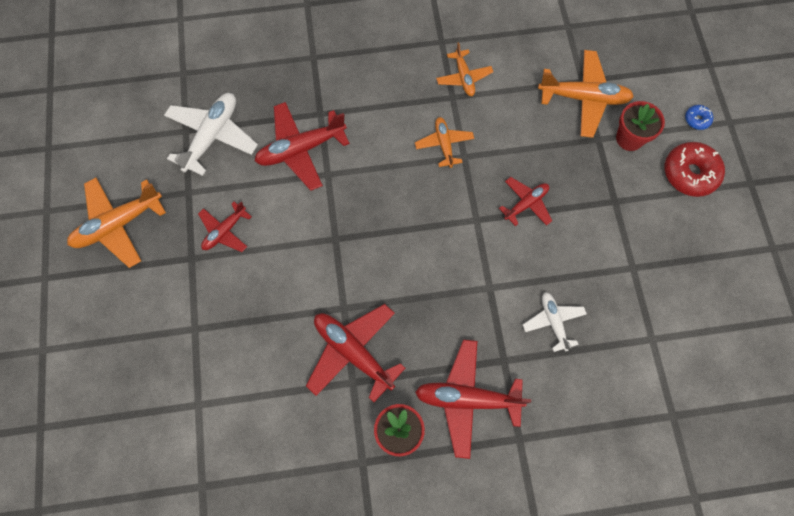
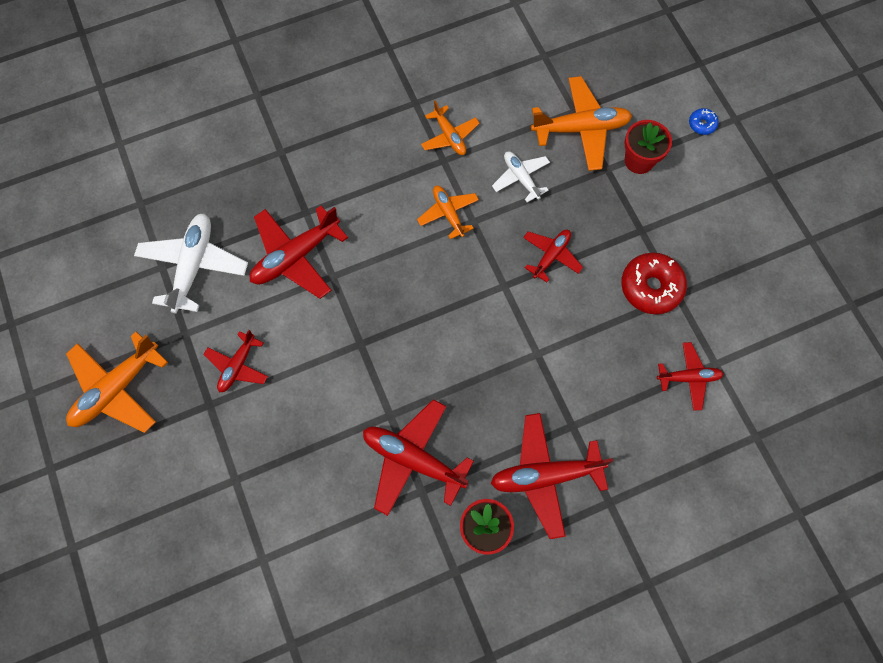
camera: 15 degrees left, 0 degrees up
(553, 322) = (612, 372): white plane -> white plane (521, 178)
(623, 345) = (688, 377): none -> red plane
(689, 173) = (709, 182): red donut -> red donut (651, 287)

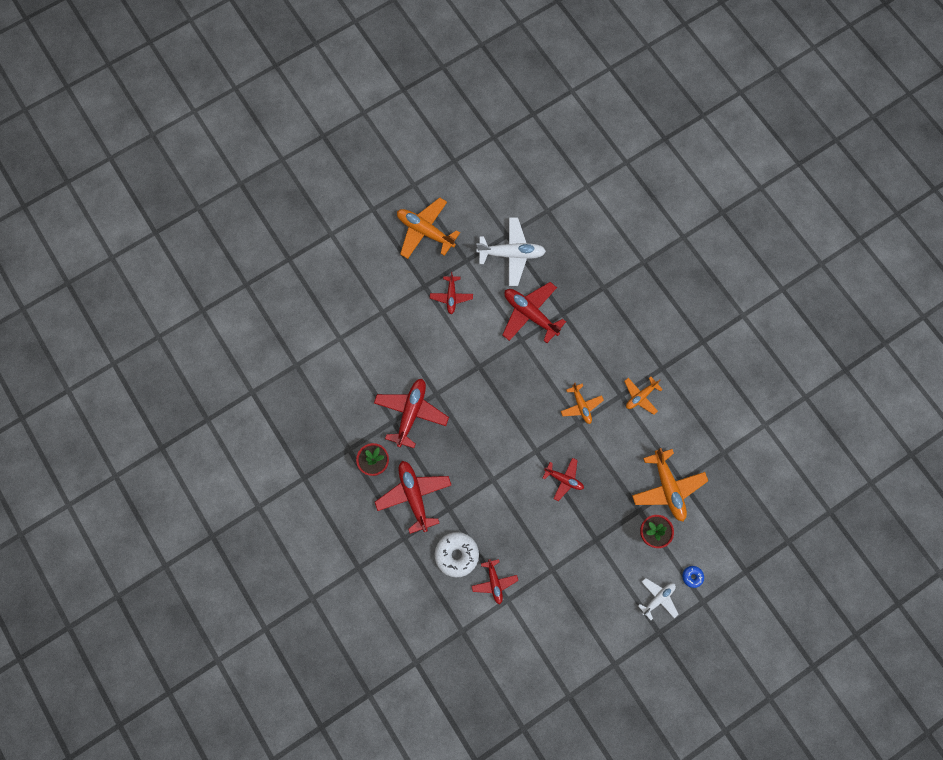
camera: 80 degrees right, 5 degrees up
(238, 366) = (451, 296): red plane -> red plane turned 105 degrees counterclockwise
(448, 213) = (581, 405): orange plane -> orange plane turned 105 degrees clockwise
(521, 178) = (618, 450): white plane -> white plane (658, 598)
(643, 425) = (456, 554): none -> white donut
(651, 287) = (554, 550): red donut -> none

